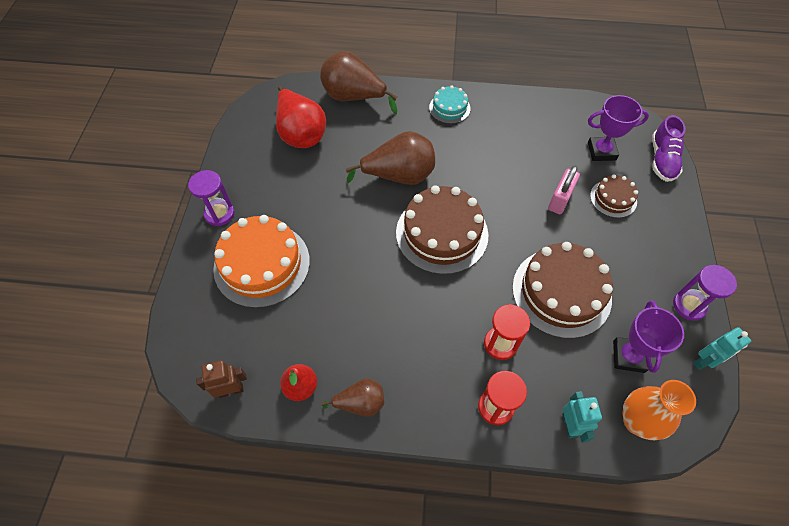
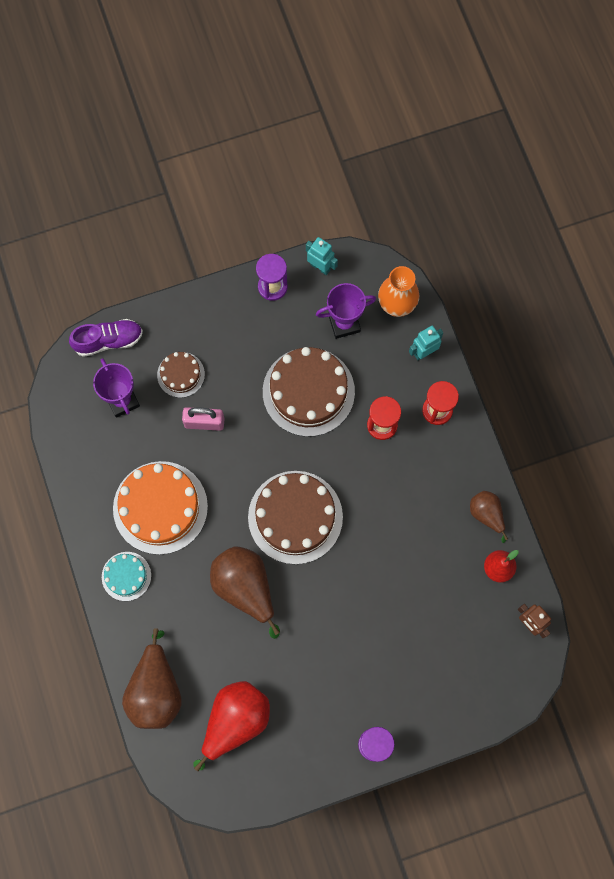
camera: 115 degrees left, 15 degrees up
(262, 264) = (407, 667): orange cake -> orange cake (160, 507)

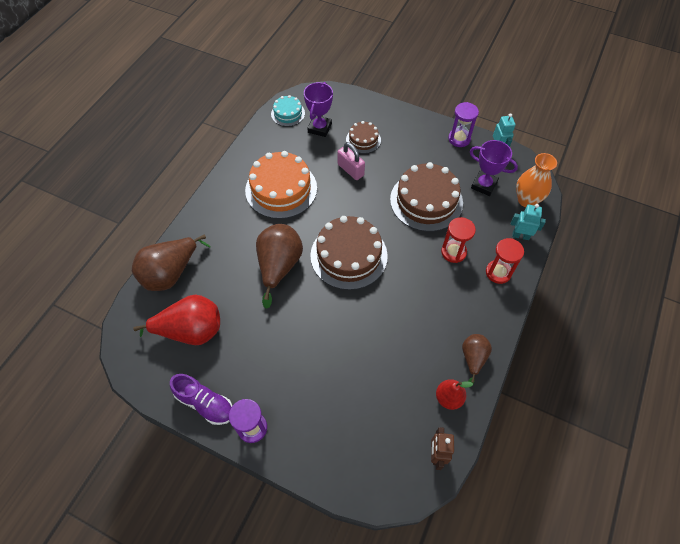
camera: 45 degrees right, 15 degrees down
(108, 341) = (343, 99): purple shoe -> purple shoe (205, 403)
(126, 576) = (225, 205): turquoise cake -> turquoise cake (288, 113)

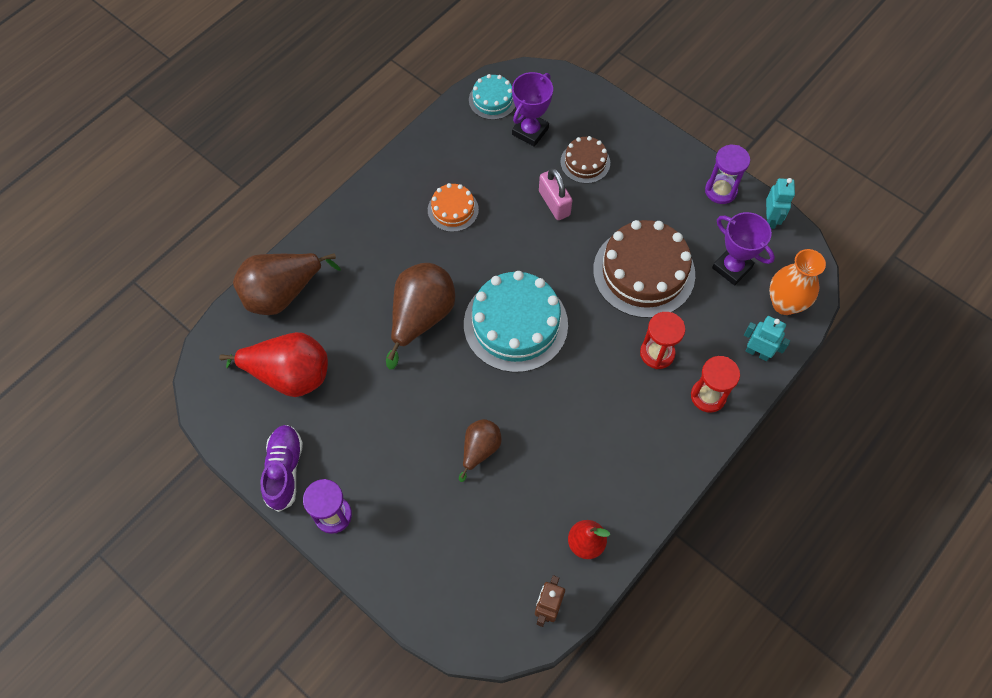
camera: 15 degrees right, 5 degrees up
(205, 403) = (284, 470): purple shoe -> purple shoe turned 135 degrees counterclockwise
(281, 189) = (453, 210): orange cake -> orange cake, size x0.52
(349, 255) = (515, 324): brown cake -> turquoise cake
(473, 358) = (634, 501): brown pear -> brown pear (480, 449)

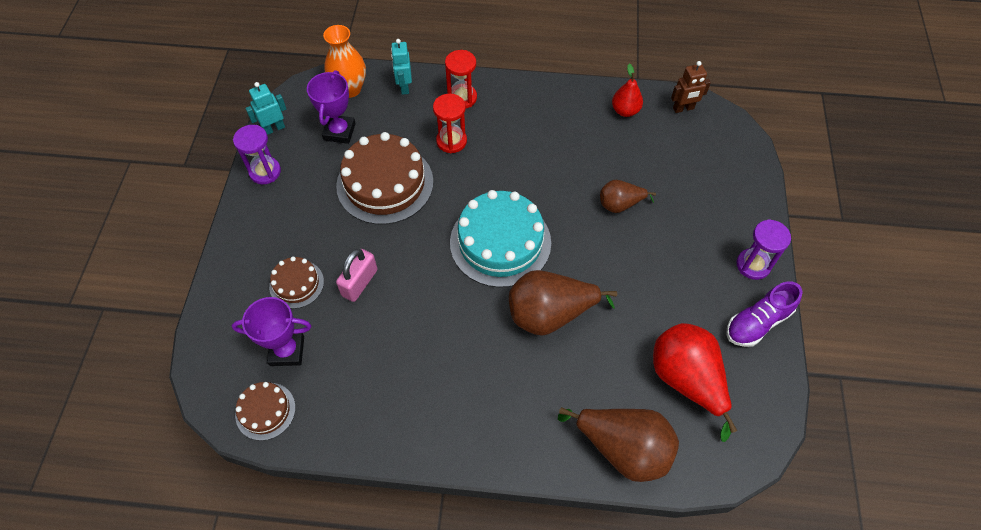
camera: 125 degrees left, 5 degrees down
(453, 210) = (424, 361): orange cake -> none
(492, 100) = (265, 411): turquoise cake -> brown cake

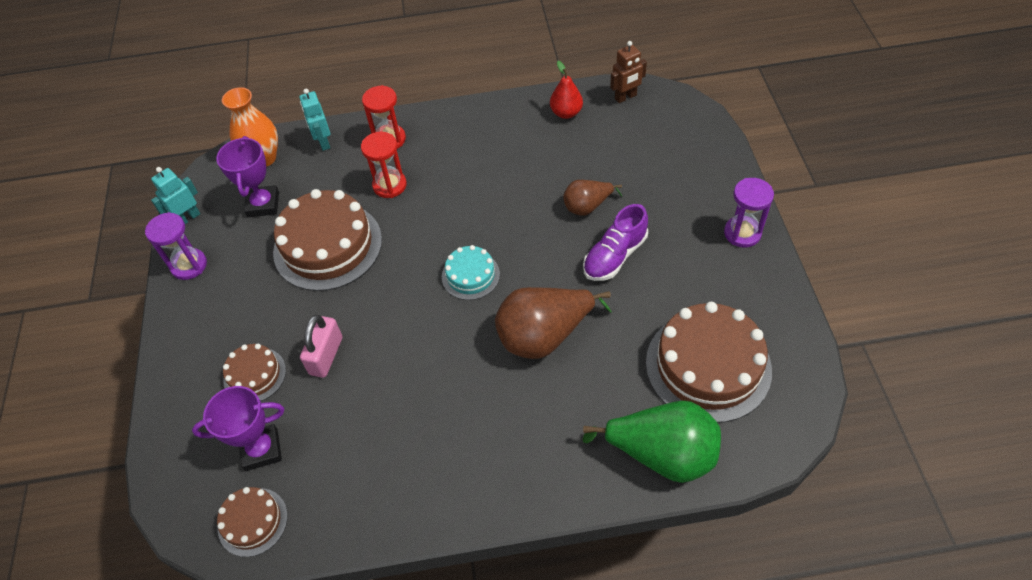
camera: 10 degrees left, 5 degrees down
(500, 242) = (470, 275): turquoise cake -> turquoise cake, size x0.52
(623, 448) = (661, 454): brown pear -> green pear
(686, 380) = (708, 366): red pear -> brown cake
(757, 322) = (764, 289): purple shoe -> purple shoe (614, 256)

